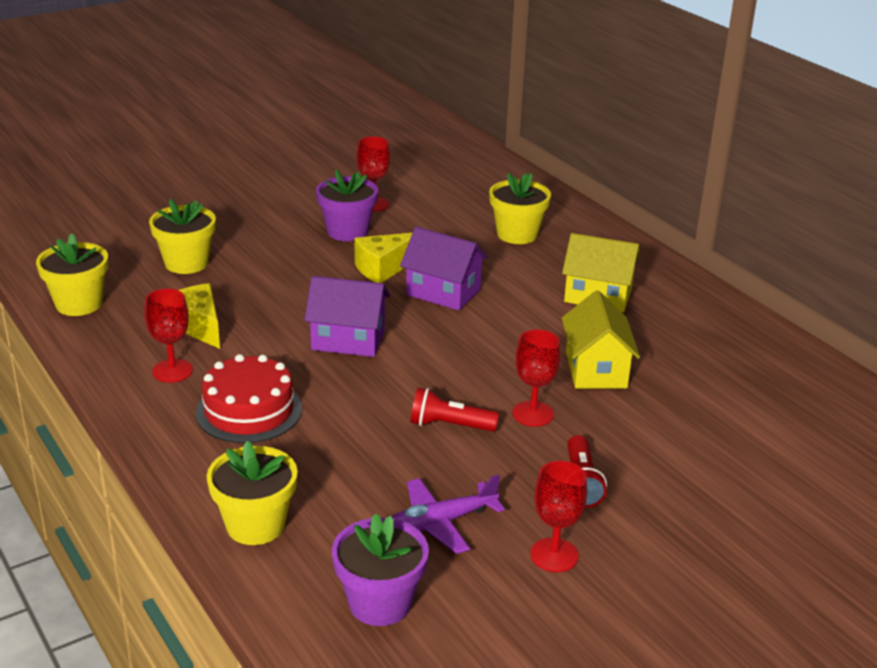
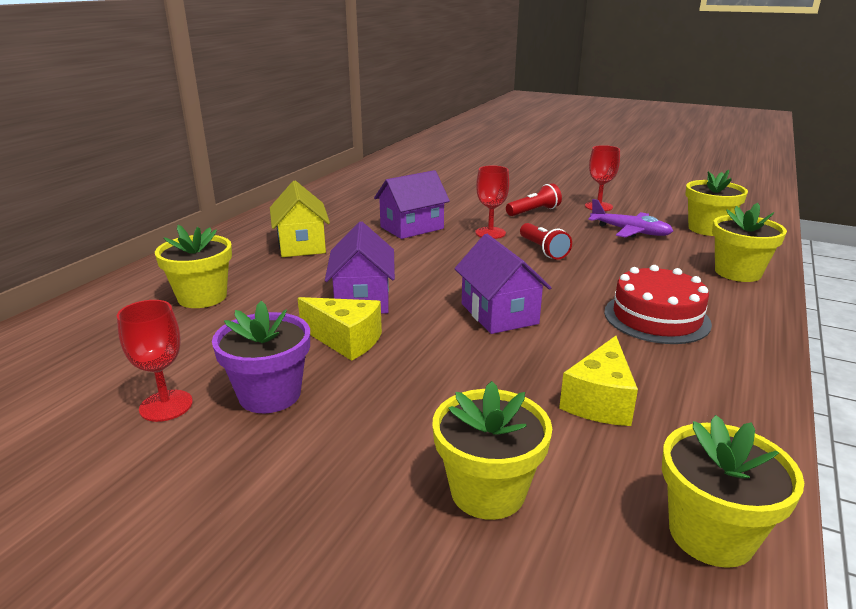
camera: 120 degrees left, 5 degrees down
(172, 371) = (682, 377): red goblet -> none
(380, 603) = (707, 229): purple flower pot -> yellow flower pot
(596, 370) = (412, 228): yellow house -> purple house

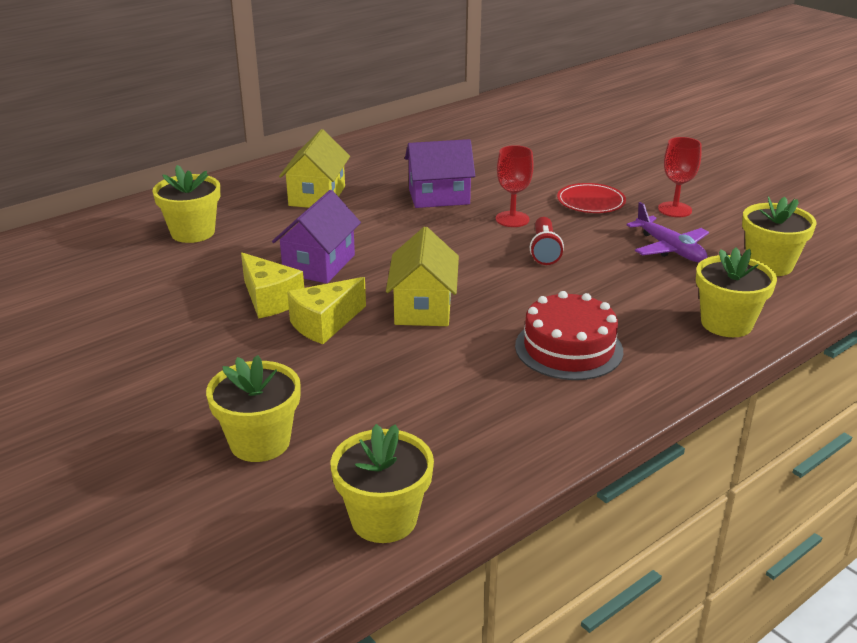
camera: 25 degrees right, 5 degrees up
(166, 406) = (101, 319): red goblet -> none
(270, 395) = (176, 330): purple flower pot -> none
(499, 314) = (423, 307): purple house -> yellow house
(534, 211) = (591, 202): red flashlight -> red plate
(599, 401) = (419, 405): yellow cheese -> yellow cheese (324, 324)

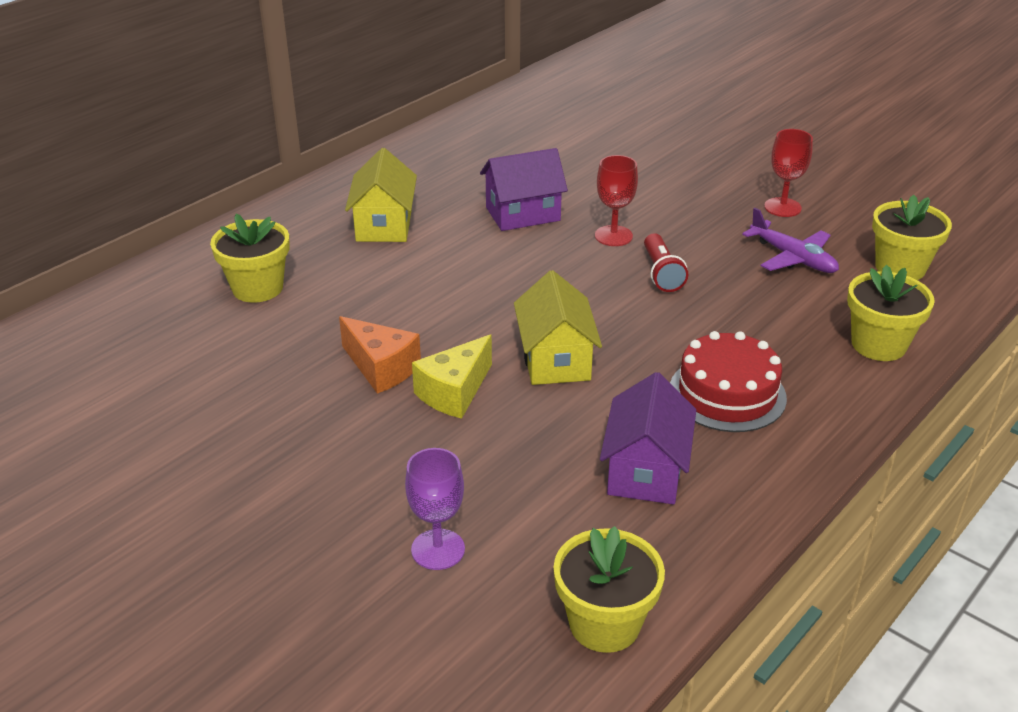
camera: 10 degrees left, 5 degrees up
(260, 442) = (438, 549): yellow flower pot -> purple goblet
(270, 300) = (381, 368): yellow cheese -> orange cheese
(319, 264) = (420, 316): purple house -> purple house (645, 471)
(591, 202) = (691, 205): red plate -> none

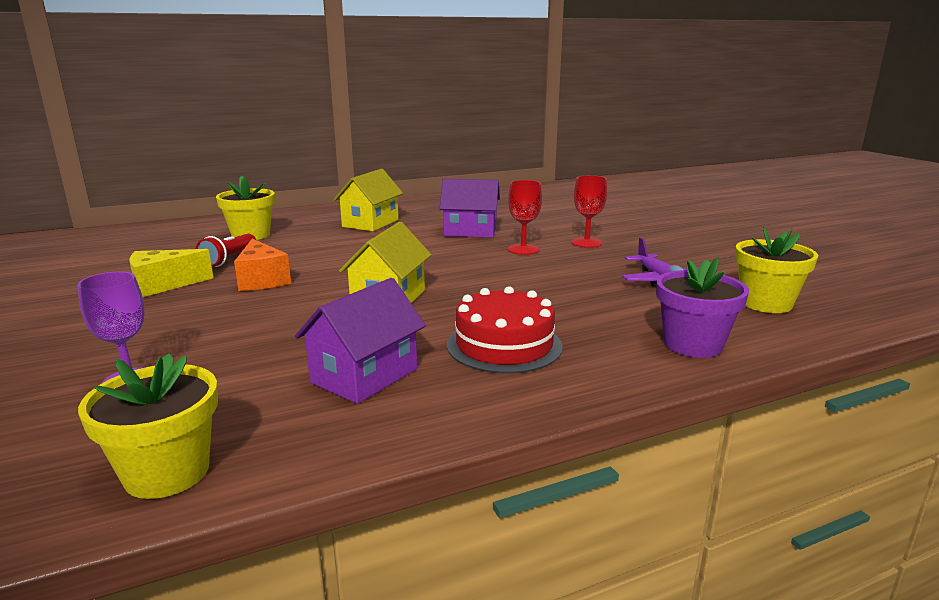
camera: 25 degrees right, 15 degrees down
(454, 392) = (289, 300): yellow cheese -> yellow cheese (163, 285)
(661, 273) = (536, 272): red flashlight -> red flashlight (229, 259)
(782, 207) = (684, 256): red goblet -> red goblet (586, 243)
(878, 344) = (693, 344): yellow flower pot -> purple flower pot

